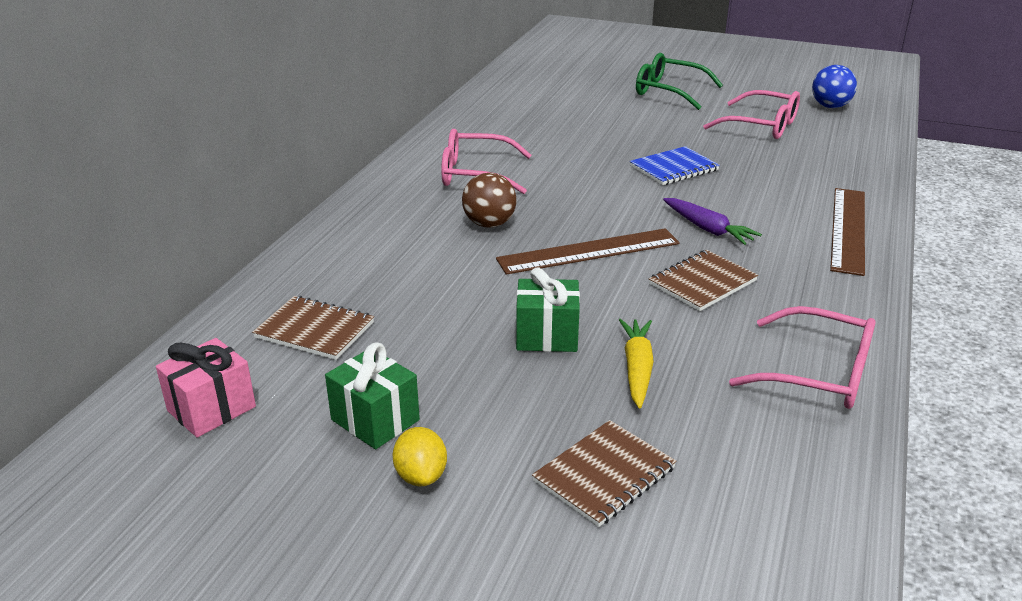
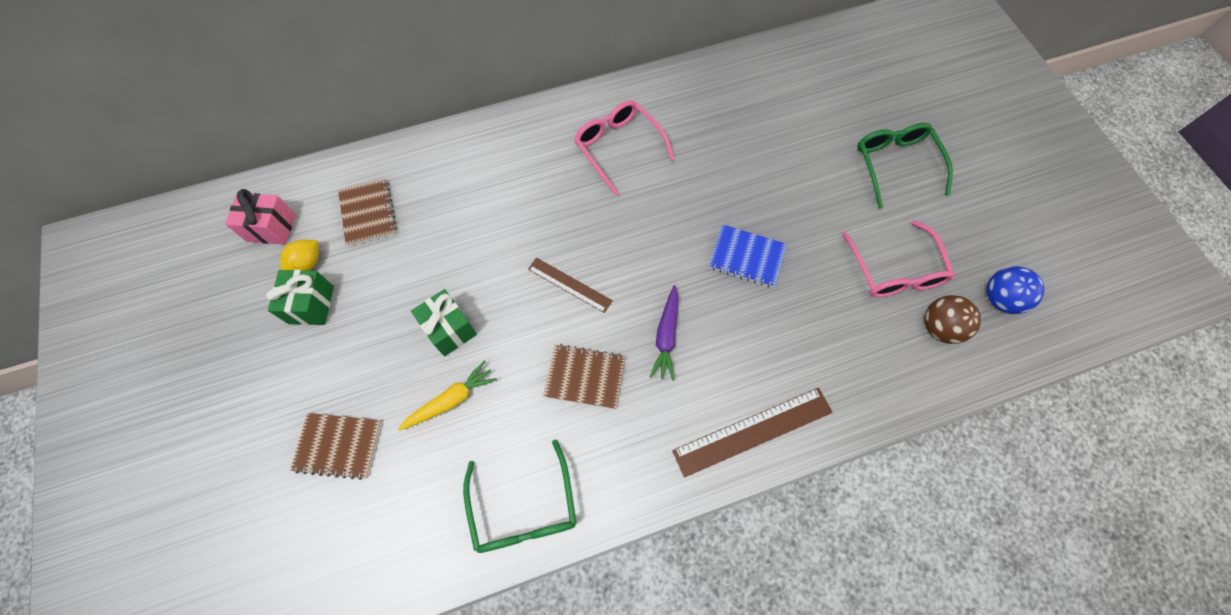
camera: 50 degrees right, 35 degrees up
(421, 476) = (281, 360): yellow lemon -> yellow lemon (307, 263)
(489, 224) = (556, 205): brown ball -> brown ball (939, 327)
(588, 251) = (569, 284): brown ruler -> brown ruler, size x0.61
(818, 373) = (524, 508): pink glasses -> green glasses

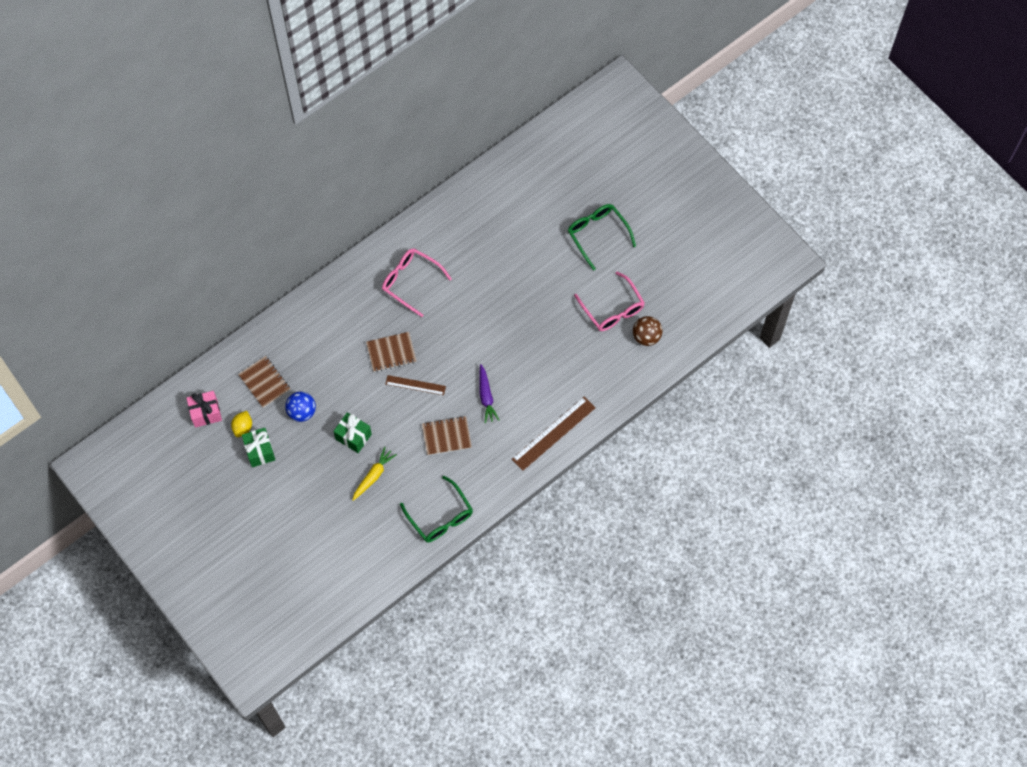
camera: 20 degrees left, 0 degrees up
(338, 445) = (320, 522): brown notebook -> brown notebook (391, 352)
(746, 257) = (519, 330): blue notebook -> none
(999, 299) = (679, 307): blue ball -> blue ball (302, 412)

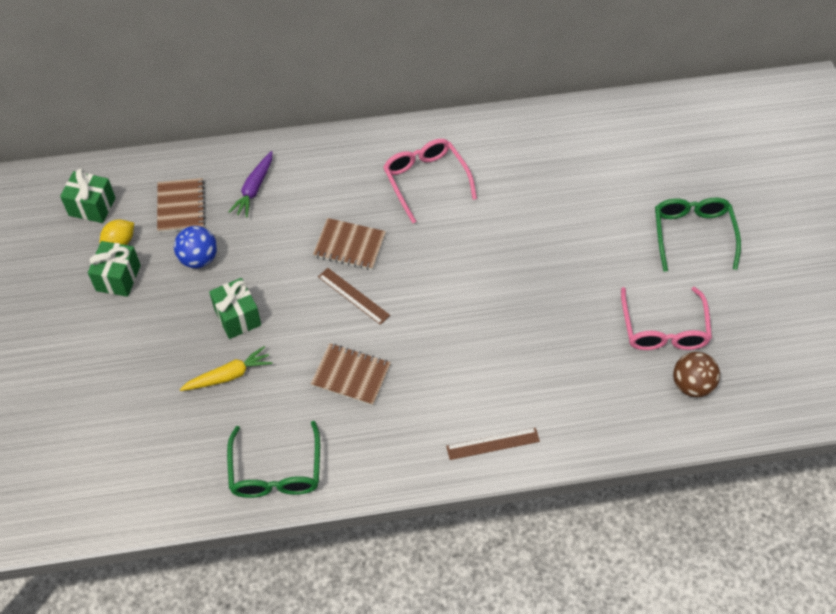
camera: 30 degrees right, 10 degrees down
(206, 413) = (92, 207): pink gift -> green gift
(486, 396) = (433, 353): purple carrot -> purple carrot (254, 189)
(553, 433) = (493, 444): brown ruler -> brown ruler, size x0.61

